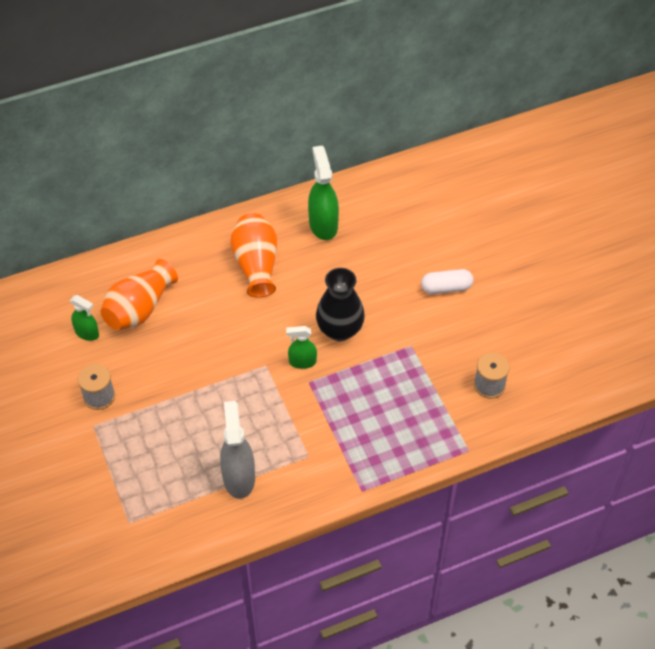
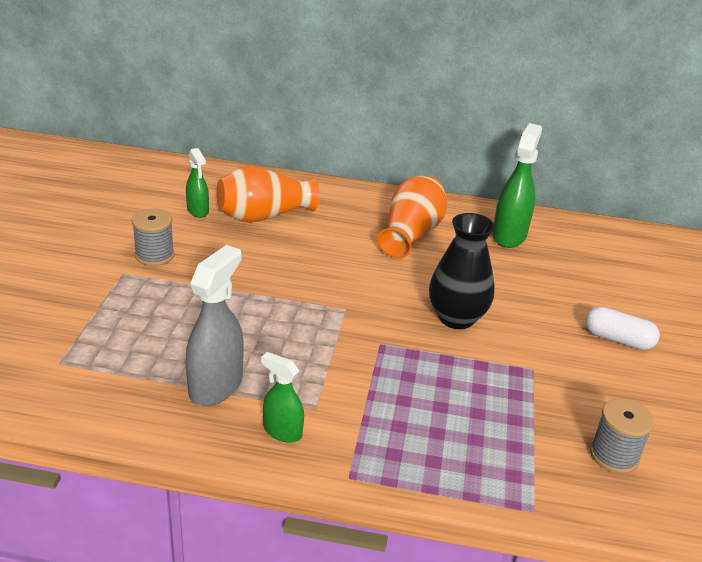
camera: 30 degrees right, 20 degrees down
(302, 362) = (388, 324): green spray bottle -> green spray bottle (282, 431)

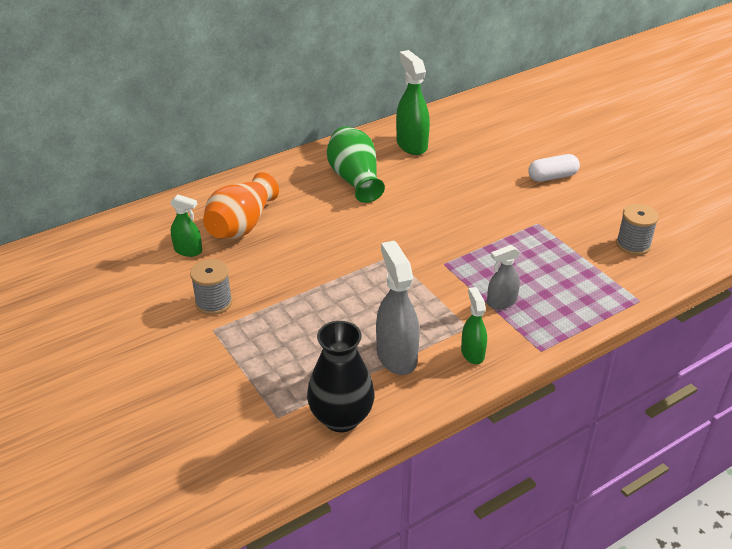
camera: 40 degrees left, 5 degrees up
(282, 431) = (472, 353): green spray bottle -> green spray bottle turned 90 degrees clockwise
(380, 410) = (501, 302): none -> grey spray bottle
(411, 234) = (355, 179): orange vase -> green vase
(456, 318) = (459, 219): black vase -> black vase (341, 418)

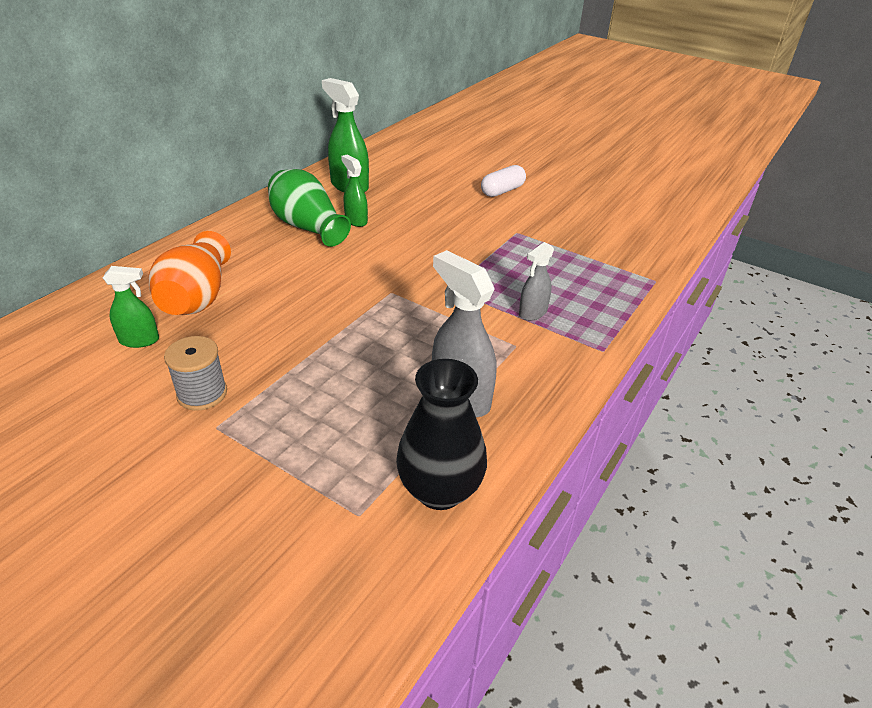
camera: 25 degrees left, 0 degrees up
(472, 353) = (538, 371): green spray bottle -> green spray bottle (356, 220)
(633, 245) = (613, 234): grey spool -> none

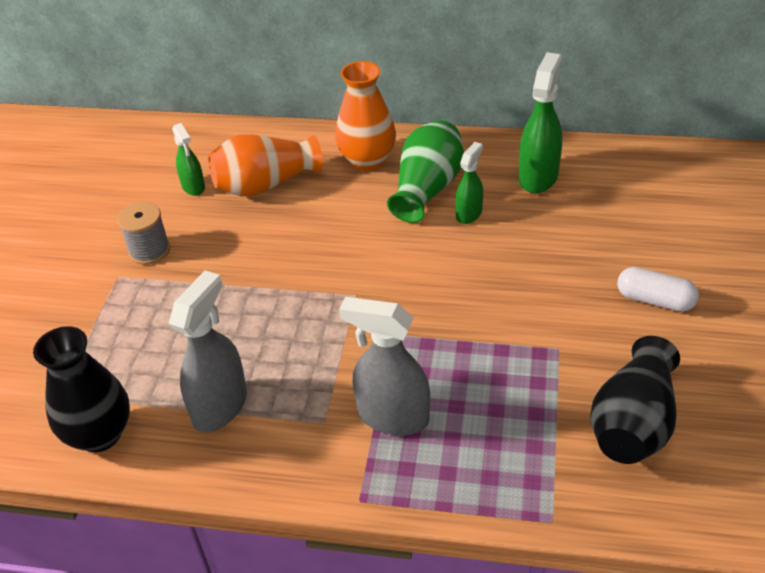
camera: 70 degrees right, 5 degrees up
(238, 240) = (367, 160): none -> orange vase
(532, 312) = (392, 417): grey spray bottle -> grey spray bottle, size x1.70
(595, 230) = (633, 424): none -> black vase

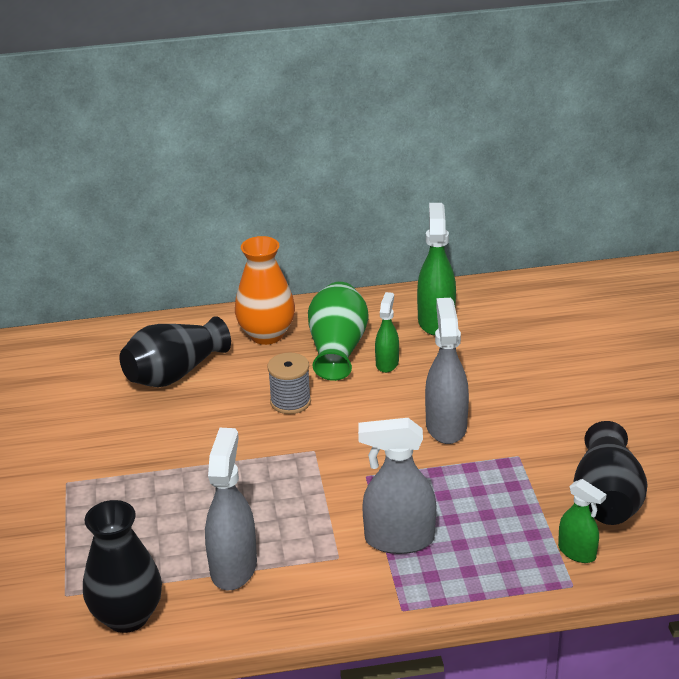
camera: 20 degrees left, 10 degrees down
(149, 250) = (87, 453): grey spool -> grey spool (290, 402)
(193, 187) = (100, 388): green spray bottle -> green spray bottle (577, 552)
(265, 184) = (174, 373): orange vase -> black vase
(497, 296) = (446, 426): none -> grey spray bottle
(655, 300) = (583, 402): white capsule -> none

